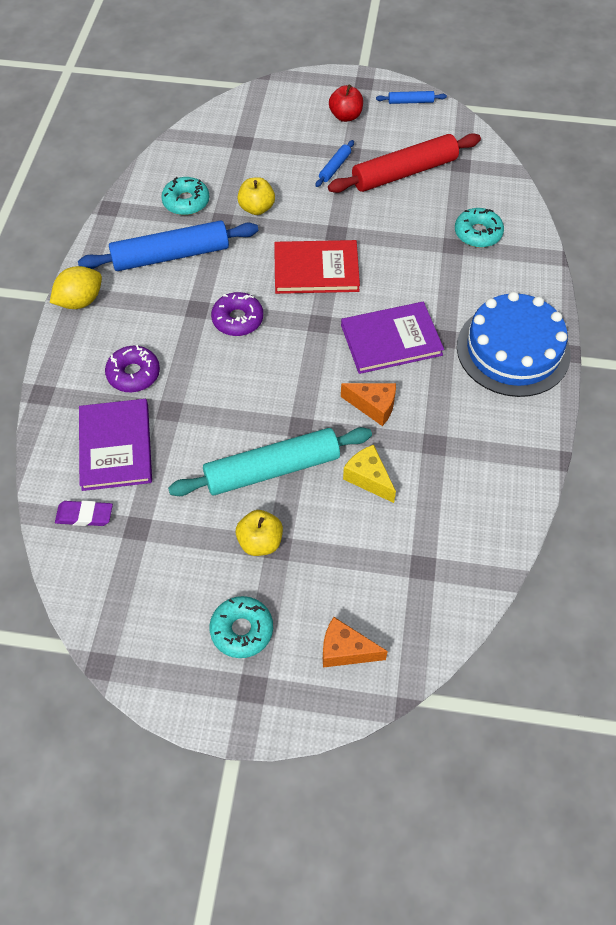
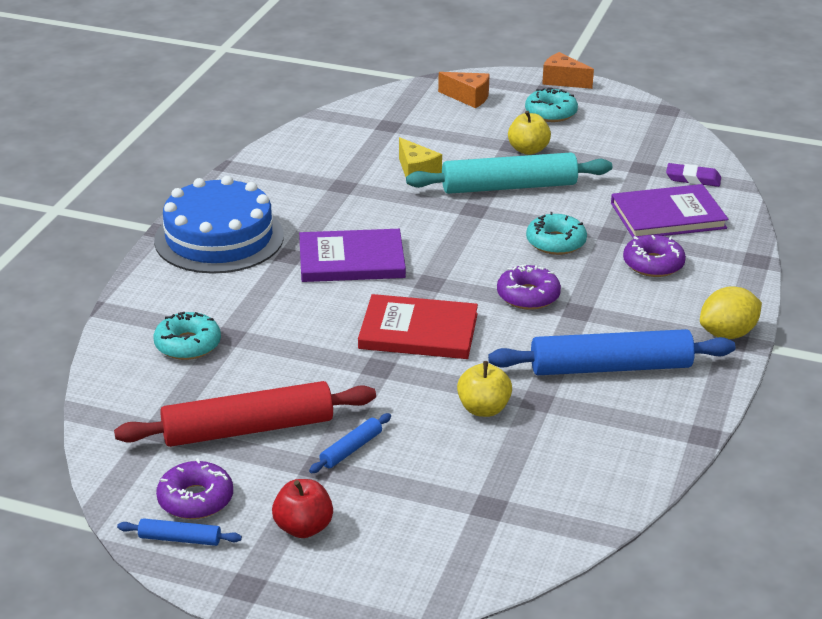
camera: 170 degrees left, 25 degrees down
(115, 446) = (668, 216): purple book -> purple book turned 75 degrees clockwise
(186, 202) = (587, 429): turquoise donut -> turquoise donut (556, 242)
(373, 406) = (393, 215): orange cheese -> orange cheese (563, 81)
(413, 124) = (195, 499): none -> purple donut

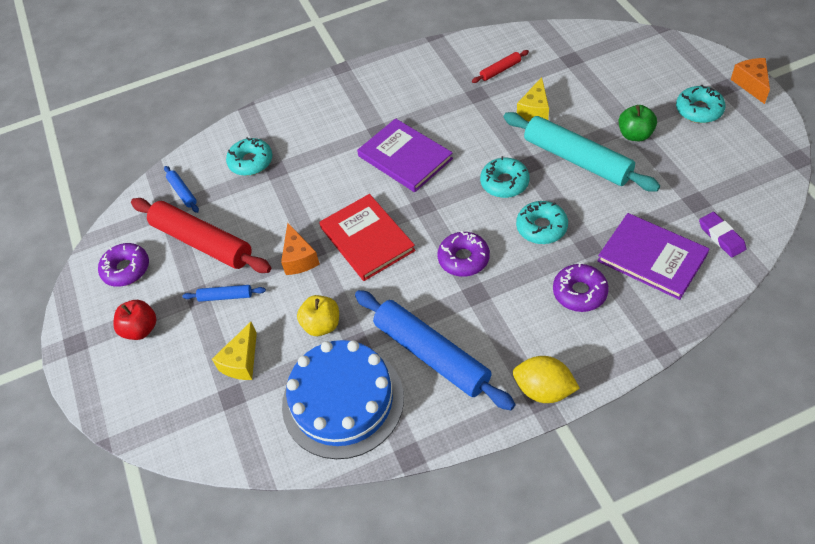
camera: 55 degrees right, 20 degrees up
(180, 539) = (90, 288): blue rolling pin -> blue rolling pin (182, 192)
(219, 238) = (361, 93): blue cake -> blue cake (343, 401)
(335, 160) = (500, 70): none -> red rolling pin
(454, 479) = (241, 361): none -> yellow cheese
(468, 98) = (658, 63): orange cheese -> orange cheese (299, 258)
(475, 231) = (504, 183): none -> turquoise donut
(528, 150) = (635, 135): yellow apple -> green apple

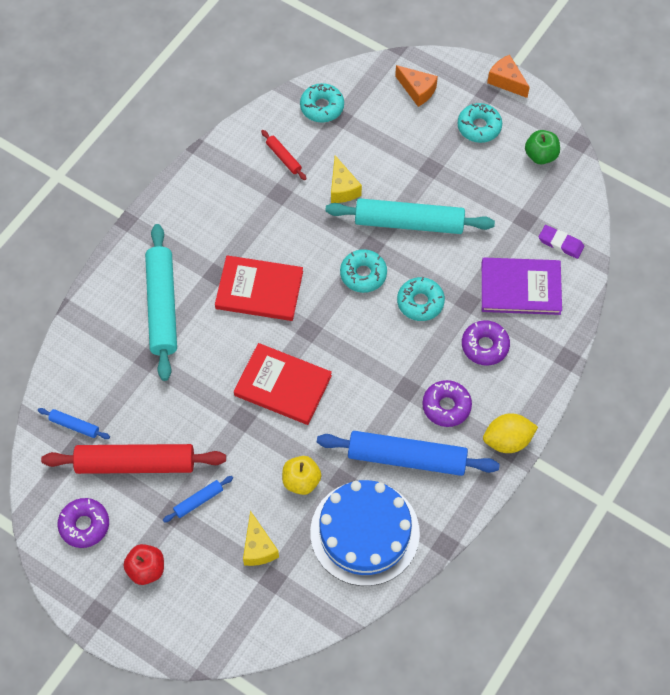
camera: 40 degrees left, 10 degrees up
(251, 162) = (116, 363): turquoise donut -> turquoise donut (322, 107)
(299, 258) = (237, 433): orange cheese -> orange cheese (417, 90)
(318, 137) = (162, 306): none -> turquoise rolling pin
(405, 157) = (259, 290): purple book -> red book
(463, 259) = (376, 362): purple donut -> purple donut (446, 406)
(500, 70) = (283, 157): red rolling pin -> red rolling pin turned 60 degrees counterclockwise
(635, 135) = (442, 176): green apple -> green apple (540, 155)

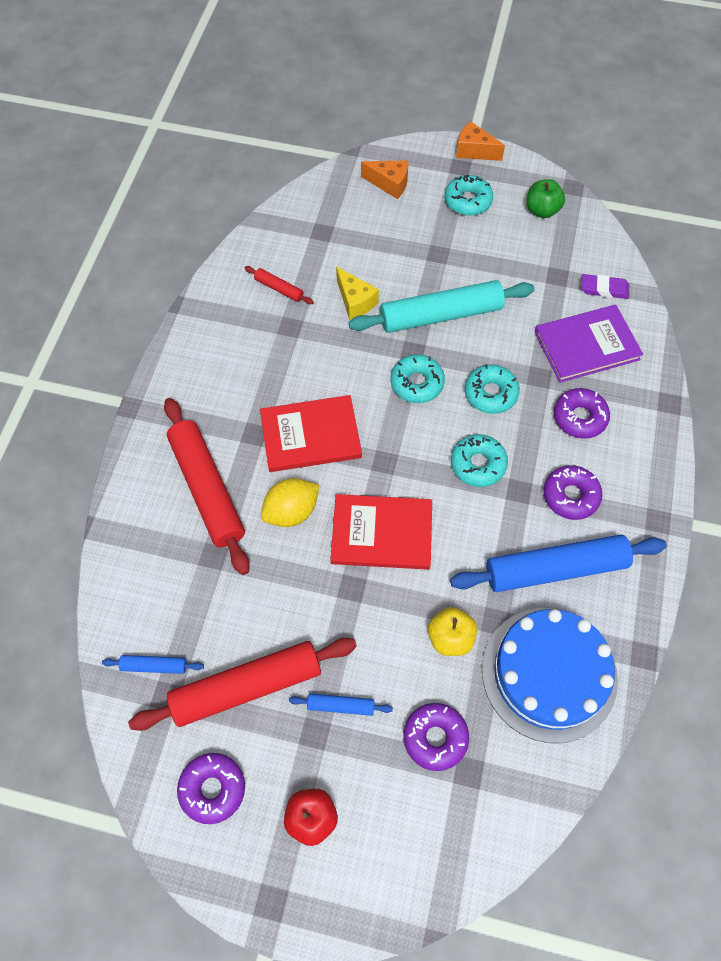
camera: 20 degrees left, 0 degrees up
(162, 306) = (207, 489): turquoise rolling pin -> red rolling pin
(198, 501) = (340, 706): blue rolling pin -> blue rolling pin turned 60 degrees clockwise
(258, 547) = (435, 738): yellow cheese -> purple donut
(322, 107) = (298, 227): turquoise donut -> turquoise donut (478, 464)
(507, 440) = (652, 511): yellow lemon -> yellow lemon (291, 511)

